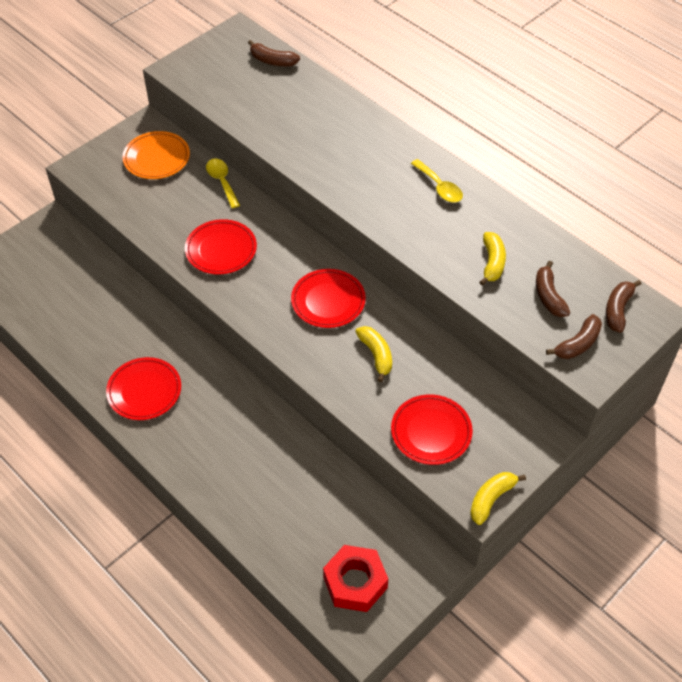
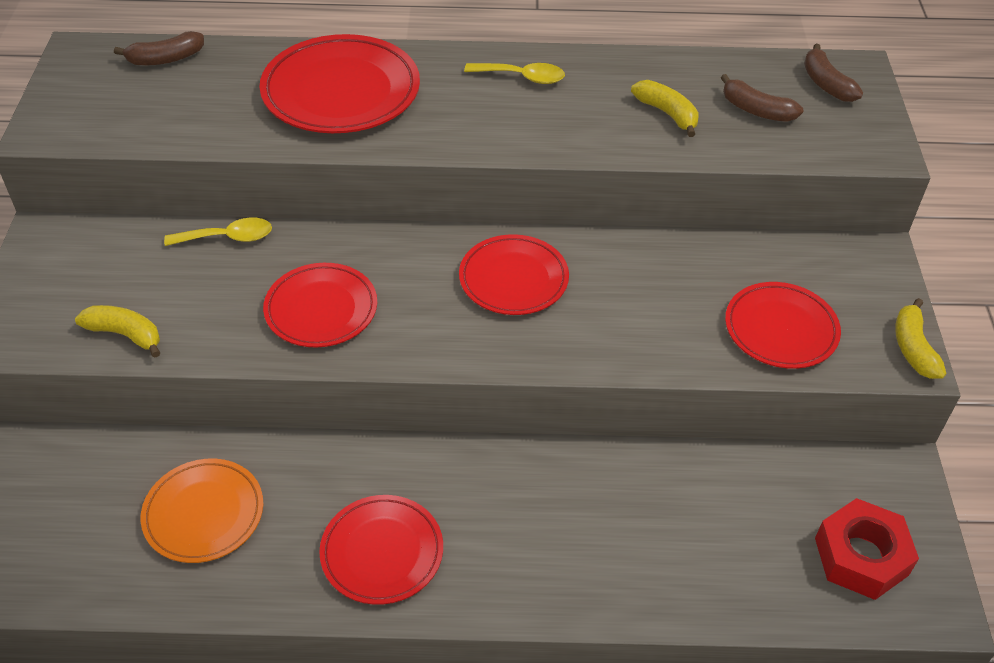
camera: 45 degrees left, 5 degrees down
(156, 158) = (105, 263): orange plate -> orange plate (204, 513)
(222, 182) = (228, 237): yellow spoon -> yellow spoon turned 150 degrees clockwise
(334, 134) = (341, 91): none -> red plate
(376, 355) = (633, 296): yellow banana -> yellow banana (125, 334)
(577, 344) = (837, 134): brown banana -> none

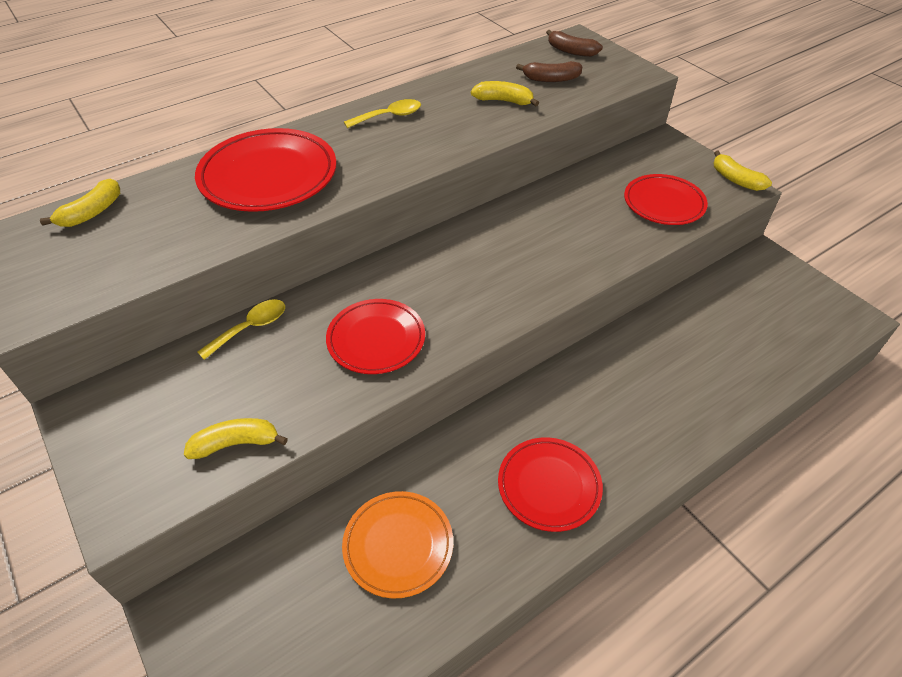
camera: 35 degrees left, 0 degrees up
(165, 59) = (92, 212): brown banana -> yellow banana
(513, 279) = (485, 252): red plate -> none
(861, 556) = (796, 313): red nut -> none

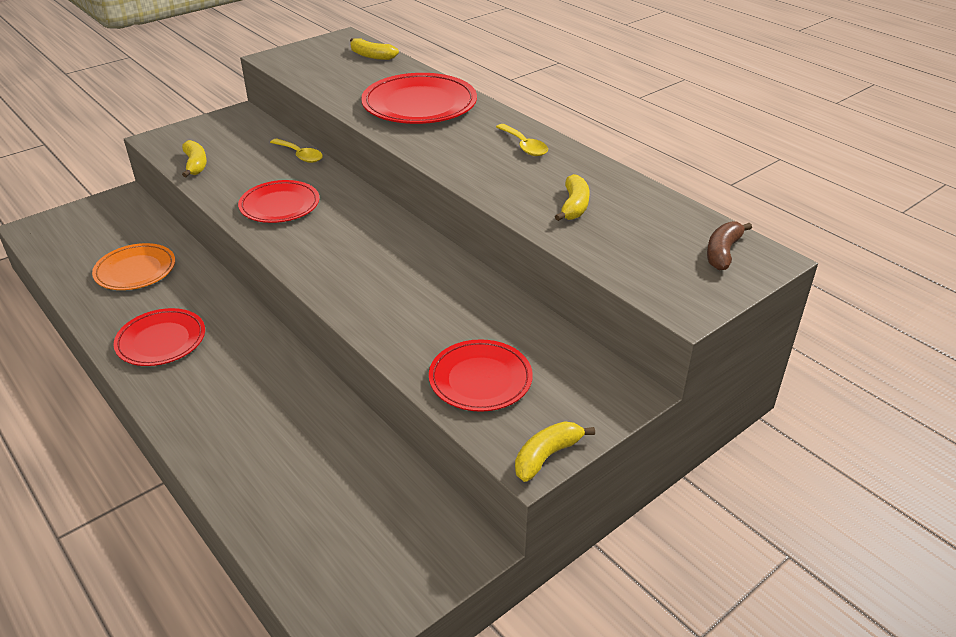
camera: 85 degrees right, 10 degrees down
(551, 79) = (638, 237): brown banana -> none

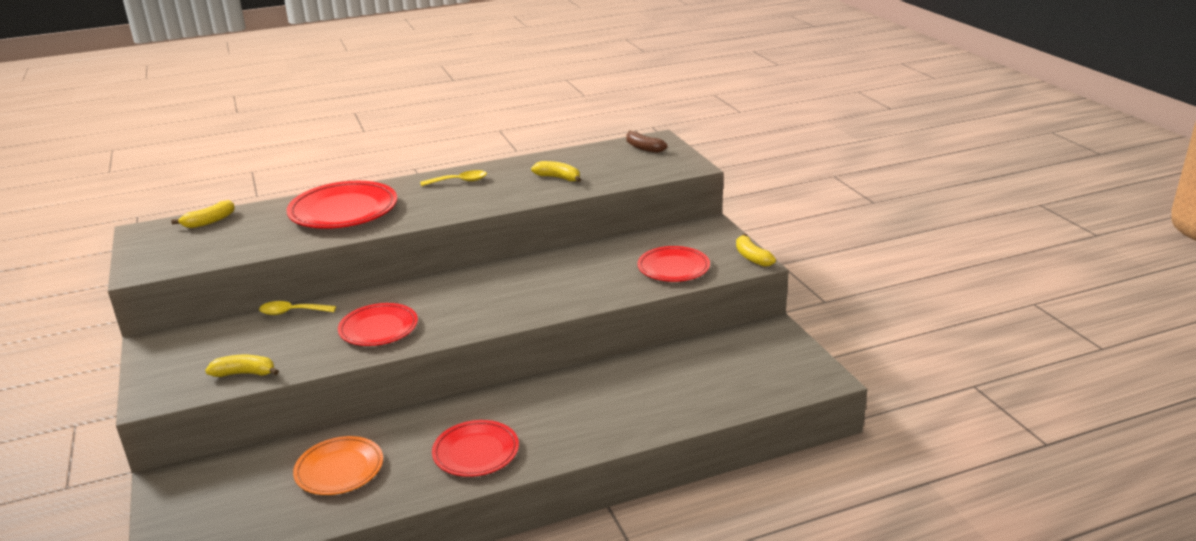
camera: 70 degrees left, 10 degrees down
(300, 155) = (292, 312): yellow spoon -> yellow spoon turned 150 degrees counterclockwise

